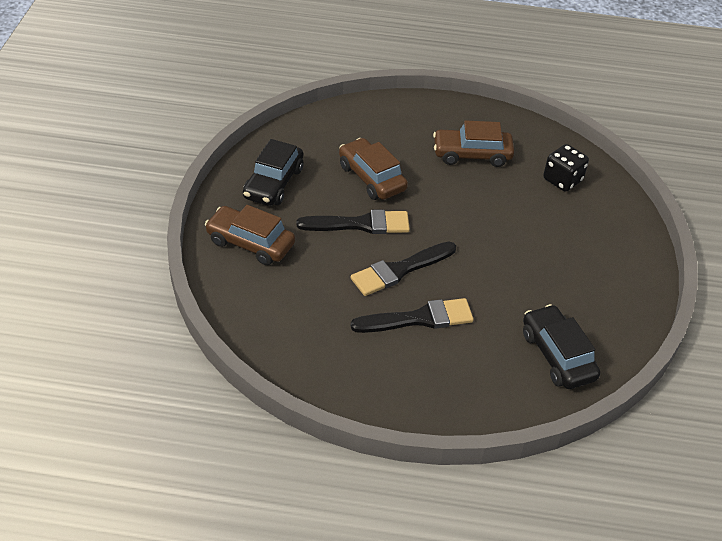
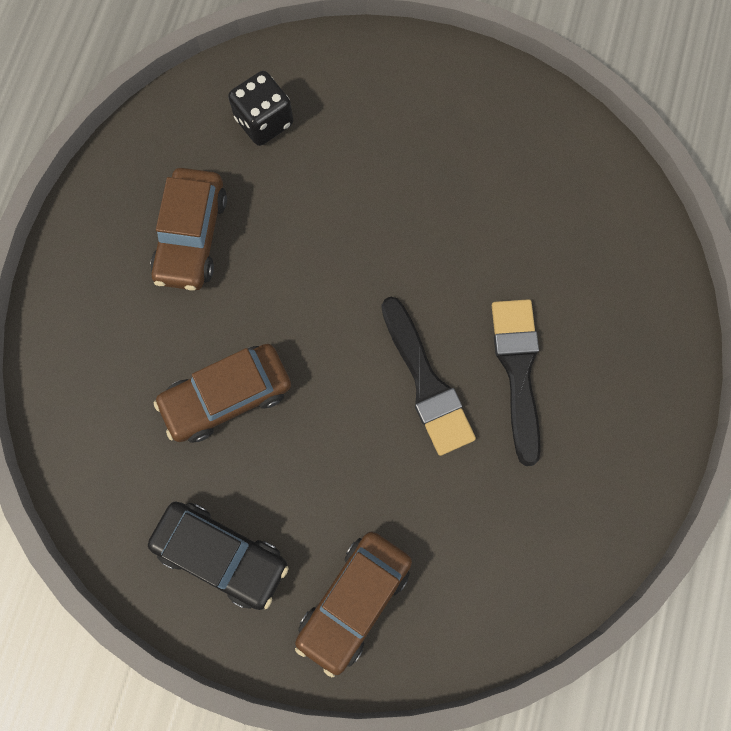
camera: 80 degrees left, 30 degrees up
(360, 224) = (328, 427): black brush -> none
(557, 355) = (587, 208): black car -> none

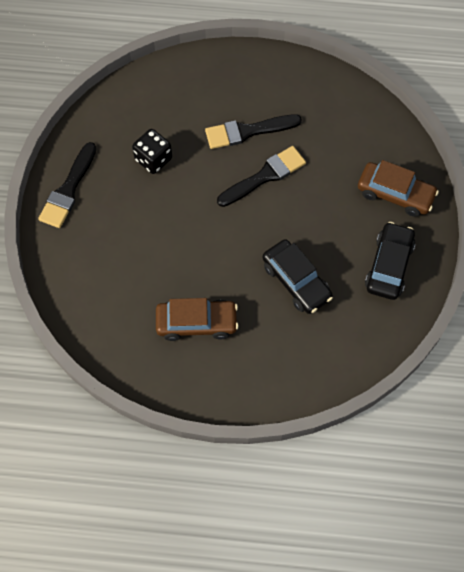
camera: 100 degrees left, 10 degrees down
(227, 396) = (296, 281): brown car -> black car
(264, 121) = (108, 295): black dice -> black dice (153, 159)
(450, 86) = (68, 190): none -> black brush

